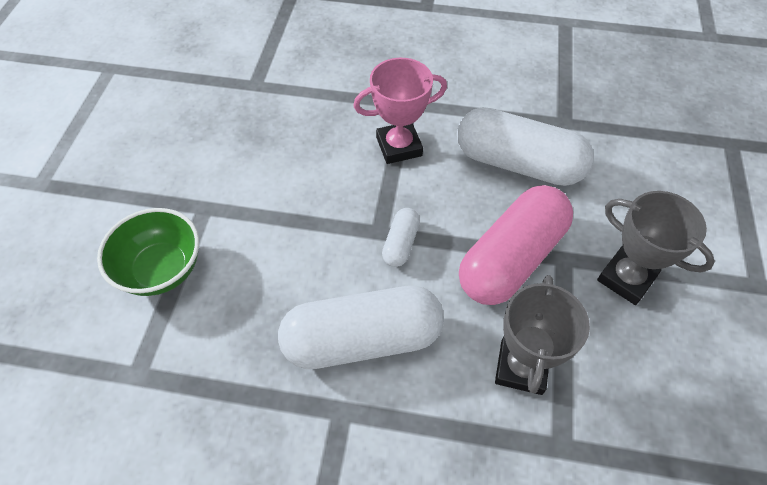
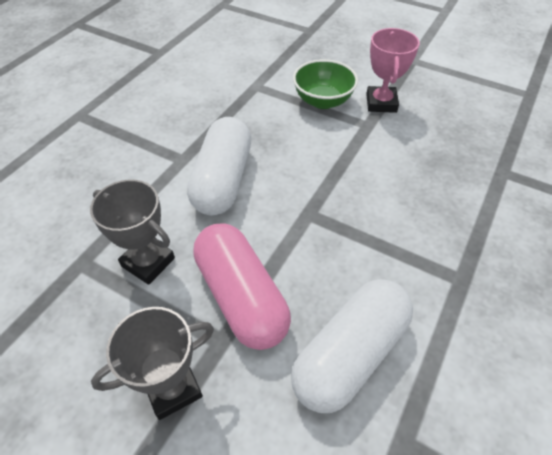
camera: 110 degrees right, 5 degrees down
(399, 146) = (401, 255): pink trophy -> pink trophy (381, 103)
(401, 243) = (291, 223): white capsule -> none

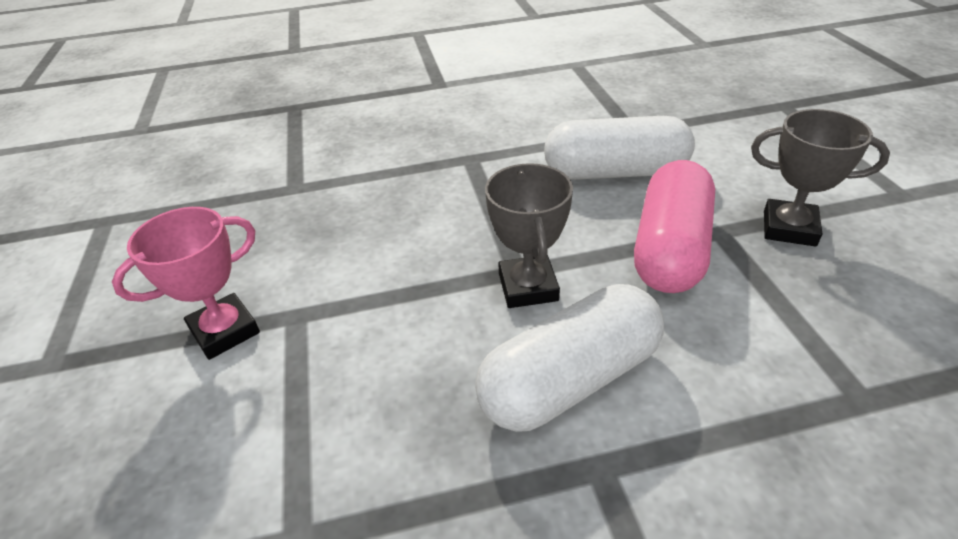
camera: 130 degrees left, 10 degrees down
(148, 262) = (758, 340): grey trophy -> grey trophy (528, 287)
(323, 101) = (271, 399): green bowl -> none

